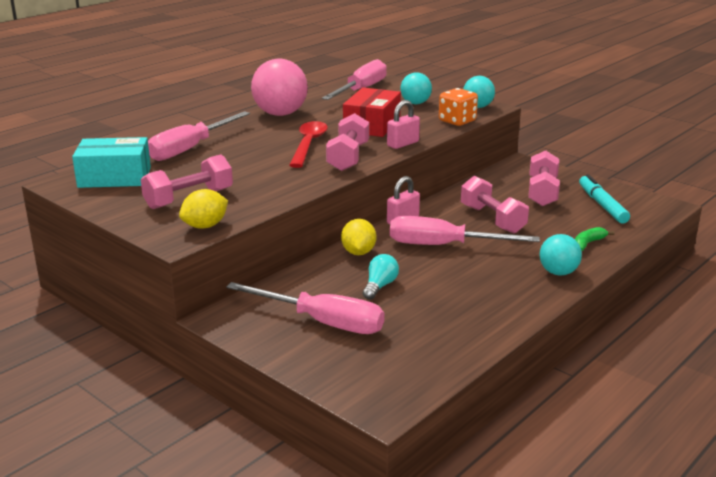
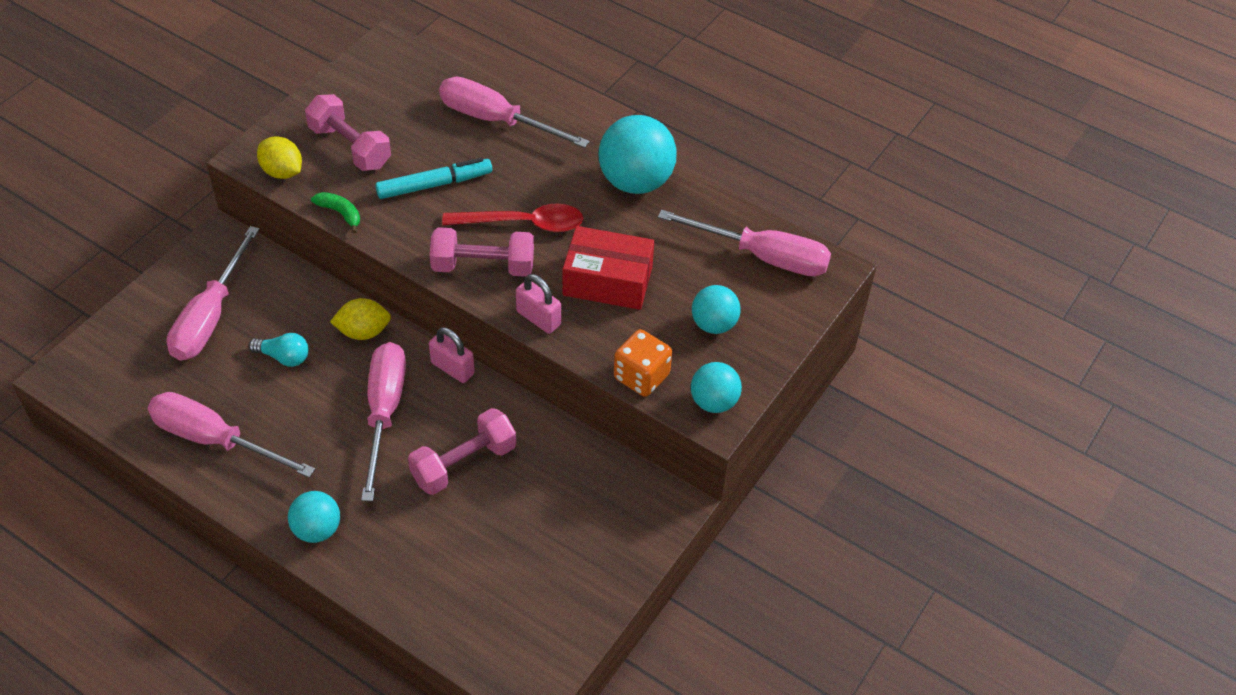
camera: 80 degrees right, 25 degrees up
(114, 177) = (405, 79): turquoise box -> none
(280, 114) = (636, 182): pink ball -> turquoise ball
(470, 317) = (215, 440): none -> pink screwdriver
(542, 192) = (561, 526): pink dumbbell -> none
(588, 243) = (398, 569): green banana -> green banana (340, 213)
(602, 205) = (524, 600): turquoise marker -> turquoise marker (434, 185)

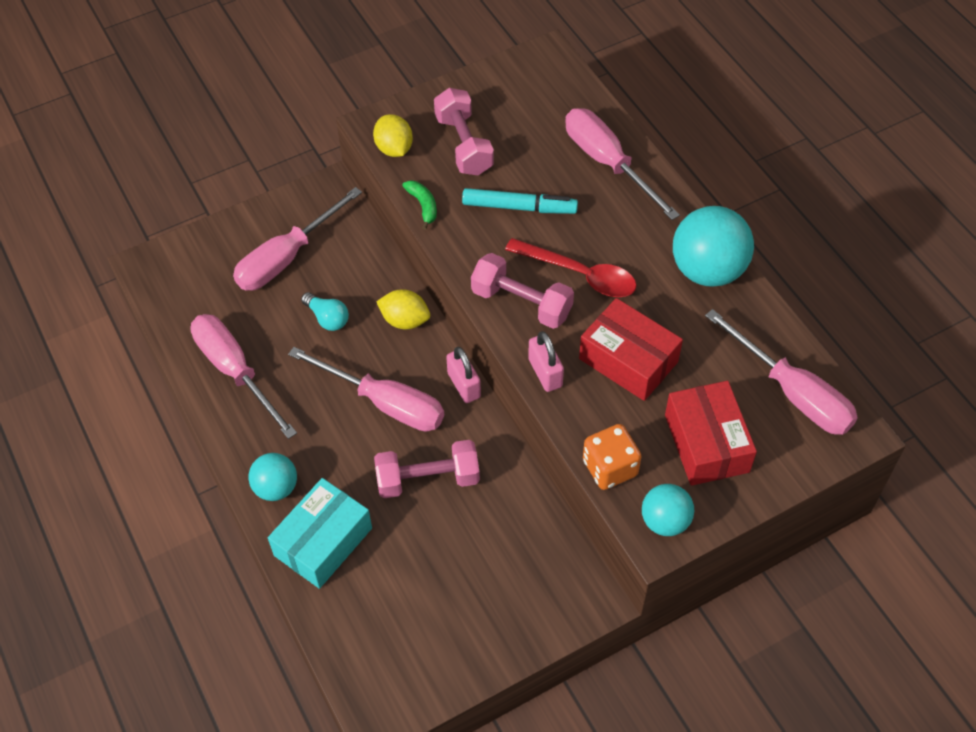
camera: 30 degrees right, 5 degrees up
(384, 412) = (385, 403): pink screwdriver -> pink screwdriver turned 90 degrees clockwise
(392, 559) = (323, 541): none -> turquoise box
(714, 324) = (706, 443): turquoise ball -> red box

